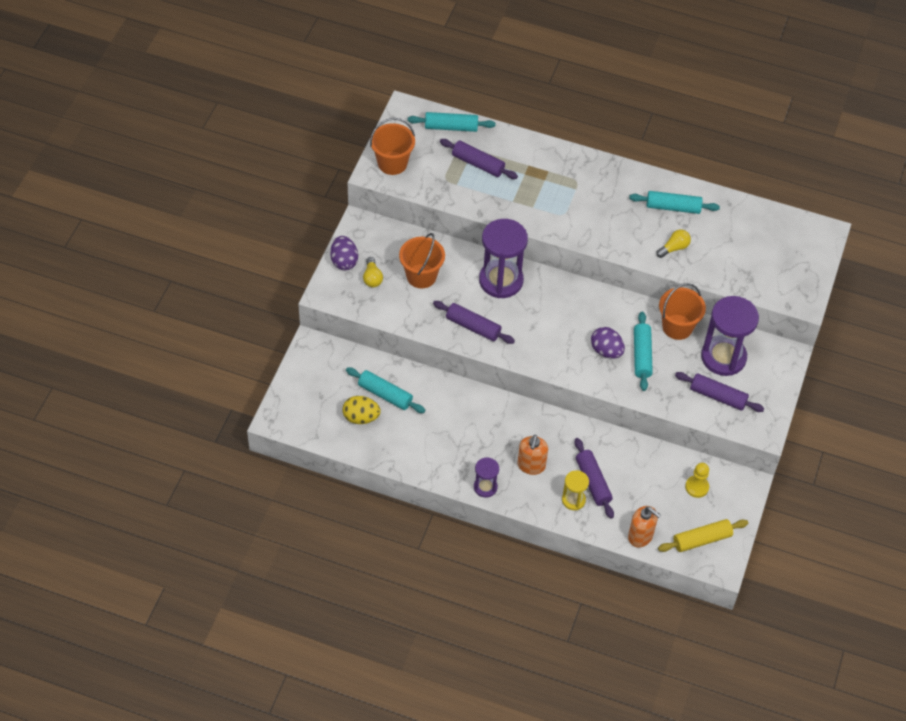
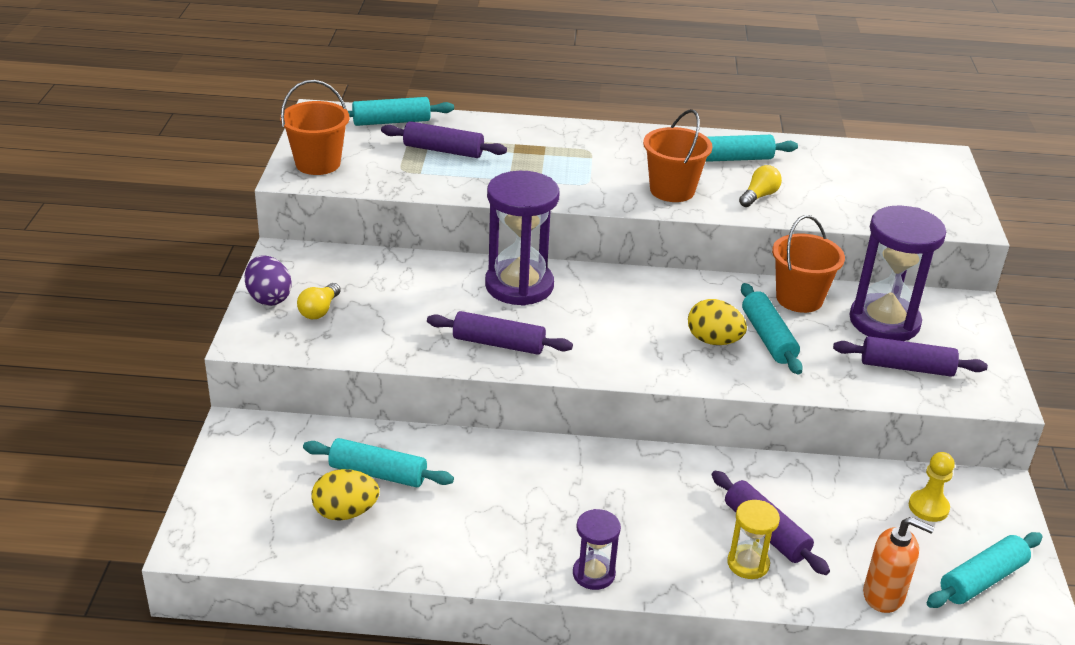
camera: 15 degrees left, 20 degrees down
(372, 278) = (319, 310): yellow light bulb -> yellow light bulb turned 45 degrees clockwise
(421, 276) = (396, 297): orange bucket -> orange bucket (672, 190)
(531, 465) = (656, 528): orange soap dispenser -> none
(606, 351) = (713, 341): purple egg -> yellow egg
(702, 539) = (982, 579): yellow rolling pin -> turquoise rolling pin

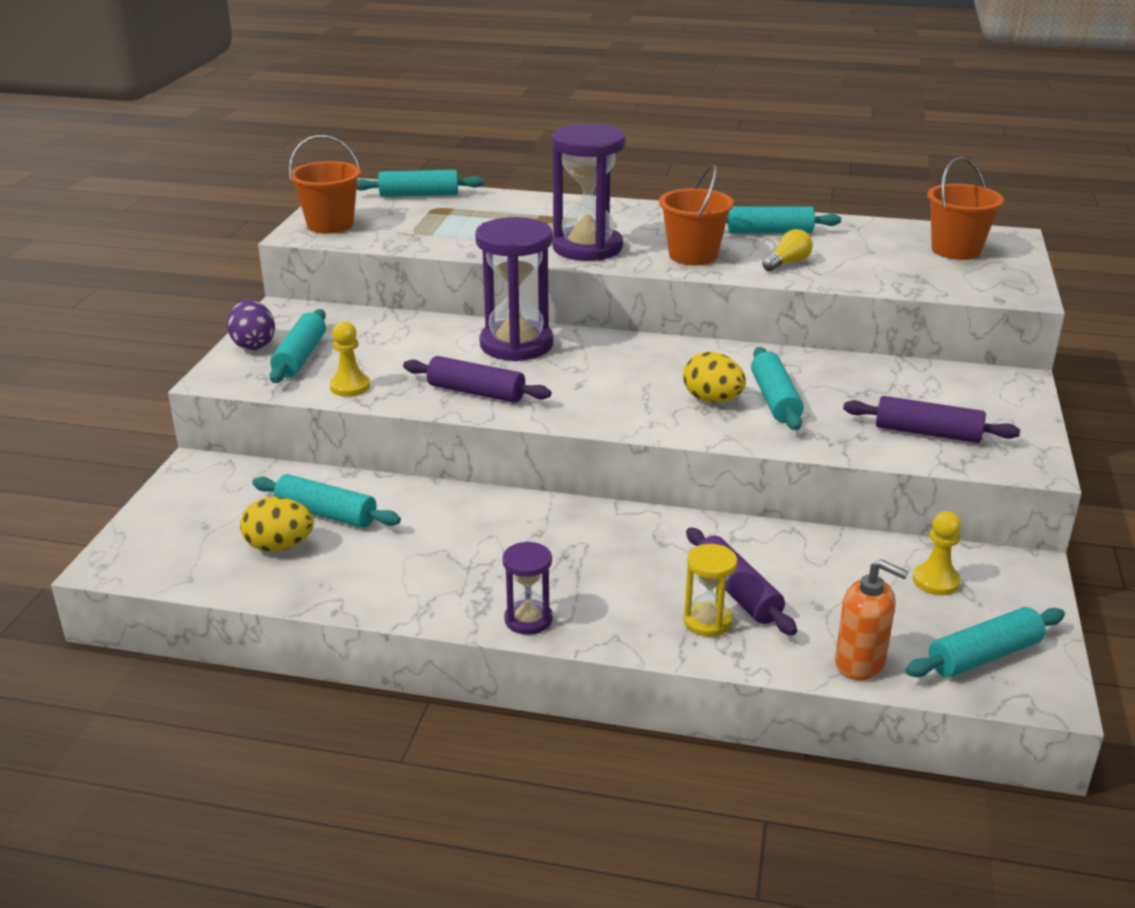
camera: 10 degrees right, 5 degrees down
(319, 310) = (300, 357): yellow light bulb -> turquoise rolling pin
(378, 343) = (350, 387): none -> yellow pawn
(443, 150) = (462, 218): purple rolling pin -> none
(799, 299) = (821, 367): orange bucket -> orange bucket (956, 250)
(884, 321) = (913, 391): purple hourglass -> purple hourglass (587, 248)

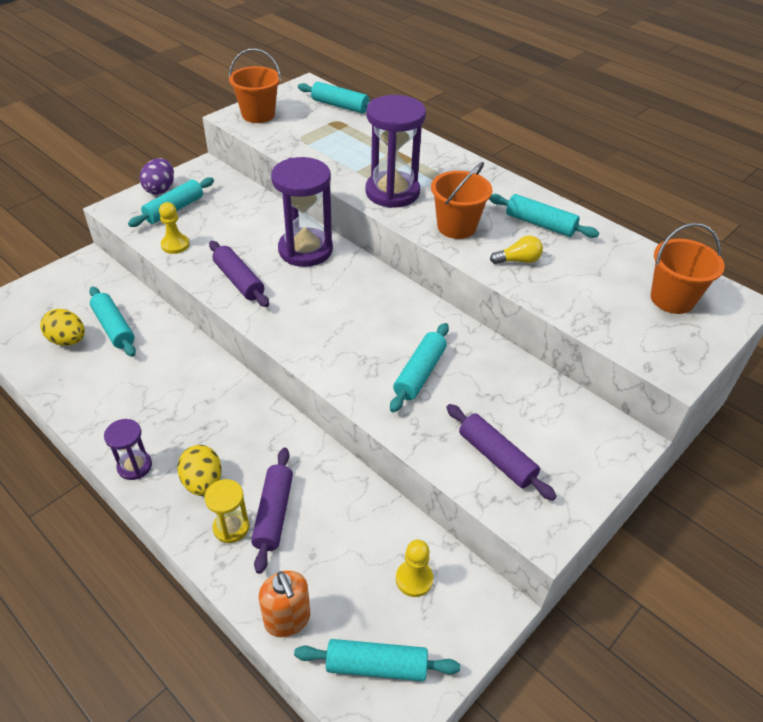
camera: 30 degrees right, 15 degrees up
(712, 400) = (377, 354): yellow egg -> yellow egg (203, 482)

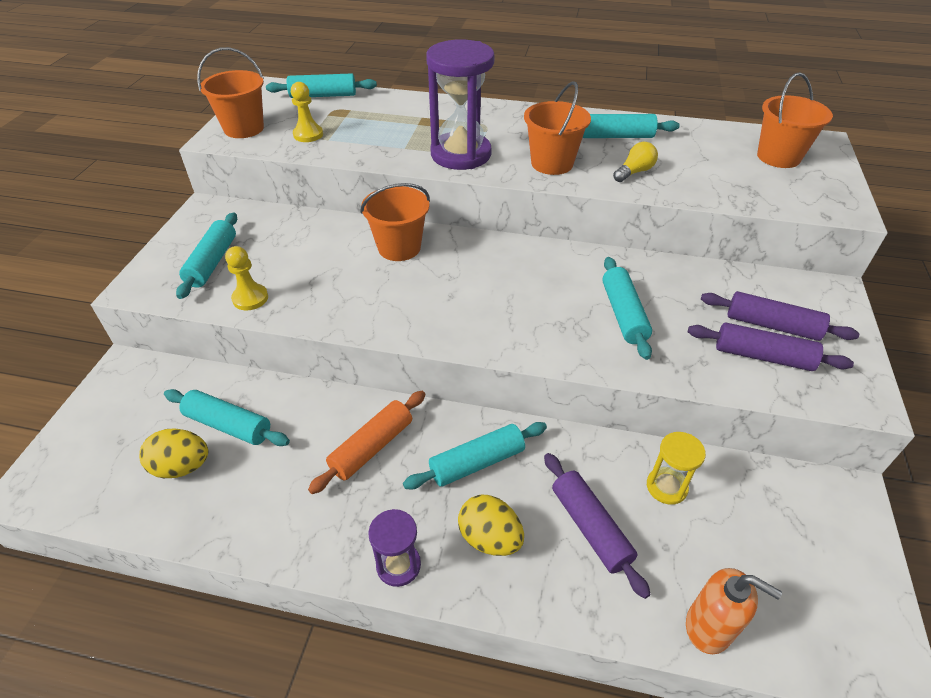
camera: 30 degrees left, 0 degrees up
(160, 189) = (174, 248): purple egg -> none
(185, 386) = (372, 447): none -> orange rolling pin
(231, 527) = (564, 568): yellow hourglass -> yellow hourglass (666, 487)
(239, 281) = (360, 305): purple rolling pin -> purple rolling pin (772, 325)
(305, 250) = (399, 247): purple hourglass -> orange bucket
(376, 665) = (825, 616): turquoise rolling pin -> turquoise rolling pin (477, 462)
(414, 579) = (770, 512): yellow pawn -> yellow pawn (308, 134)

